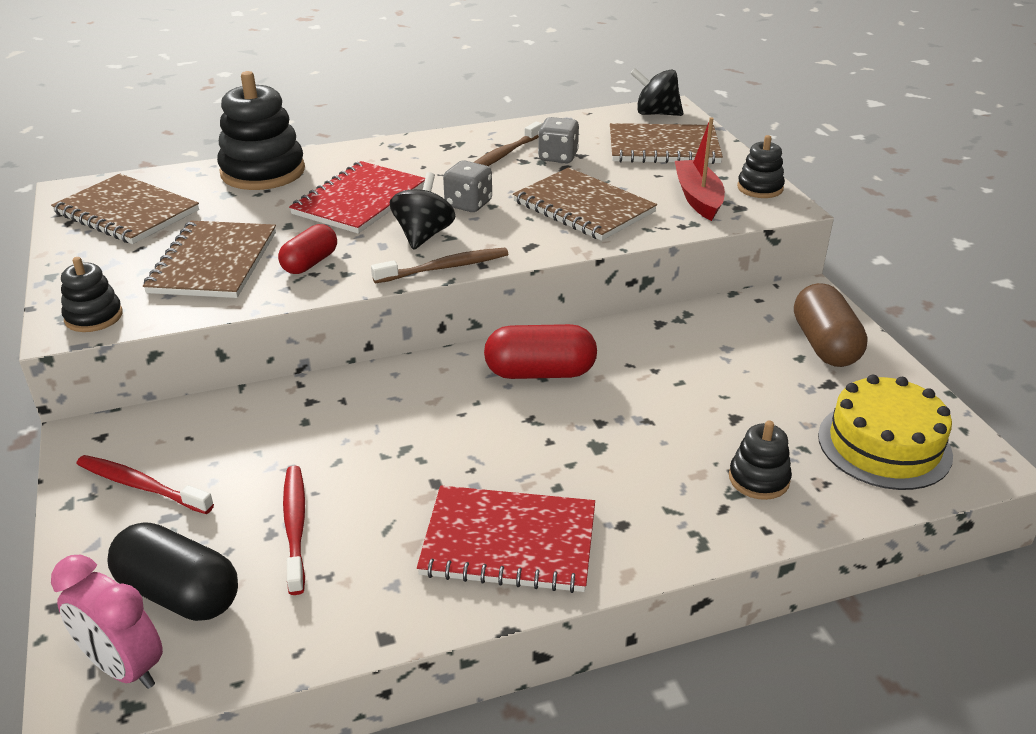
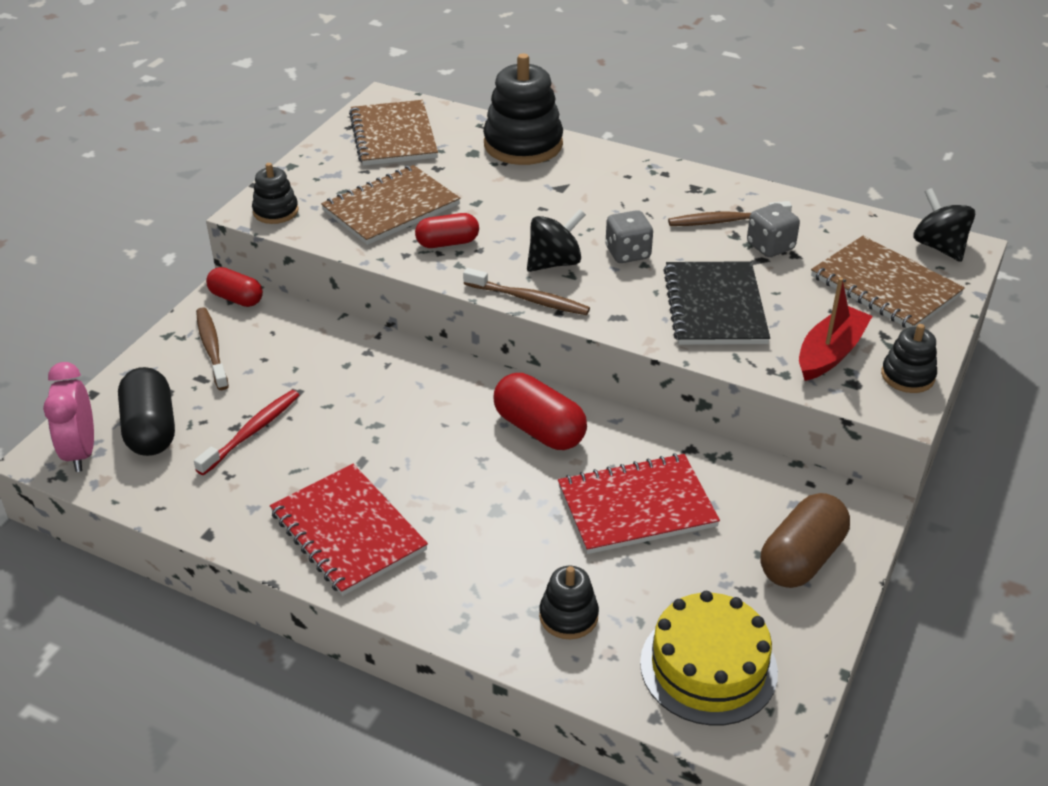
camera: 45 degrees right, 5 degrees up
(104, 431) = (236, 298): none -> red capsule
(141, 486) = (212, 348): red toothbrush -> brown toothbrush
(360, 200) = (554, 206): red notebook -> red notebook (636, 506)
(583, 207) = (715, 306): brown notebook -> black notebook

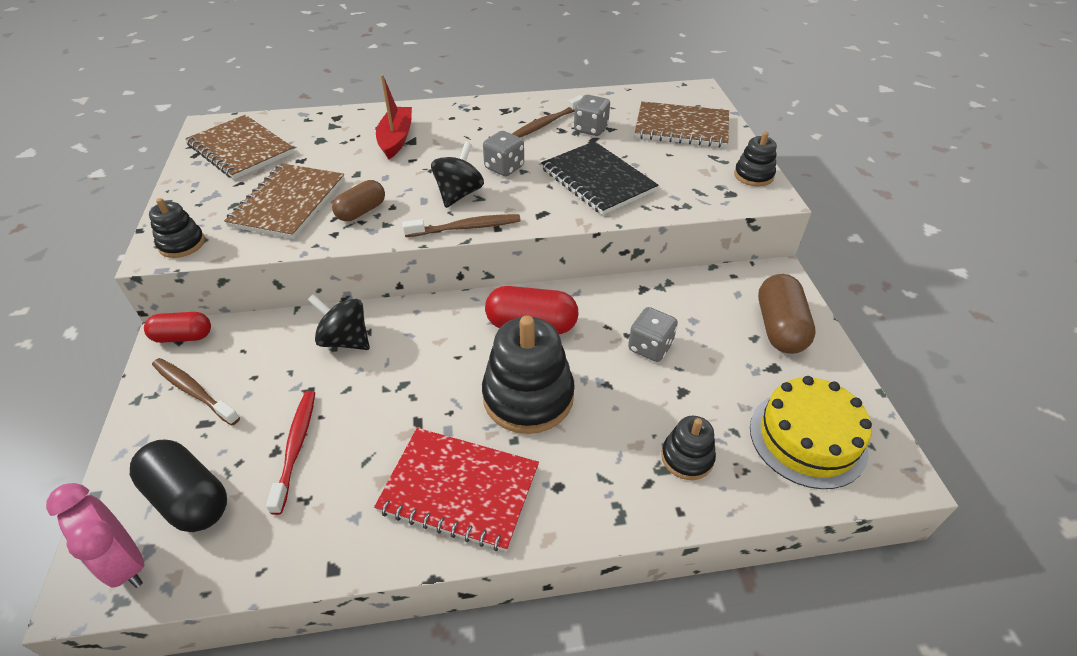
camera: 35 degrees left, 5 degrees up
(447, 243) = (361, 211): red capsule -> brown capsule
(523, 144) = (354, 122): black stacking toy -> black stacking toy (528, 396)
(636, 506) = (650, 347): red notebook -> grey dice
(830, 353) = (697, 180): red boat -> red boat (396, 139)
(939, 247) = (684, 94): black spinning top -> black spinning top (345, 340)

